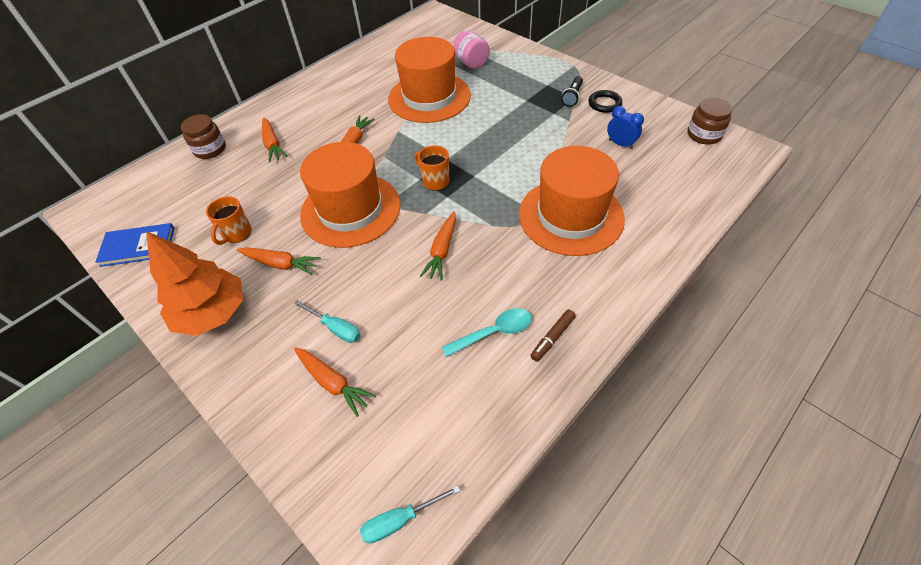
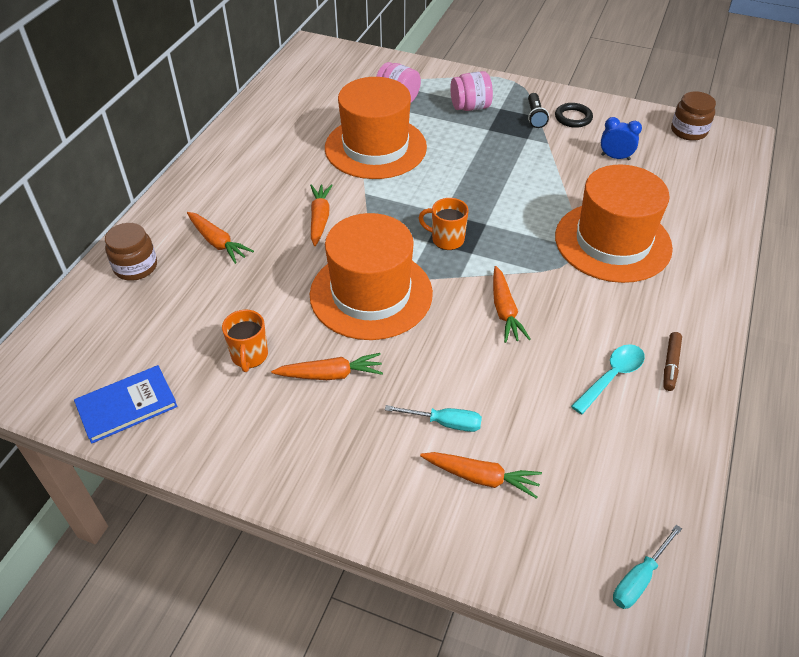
camera: 25 degrees left, 5 degrees down
(212, 313) = (286, 451): orange tree -> none
(523, 79) = (470, 107): none -> pink jar

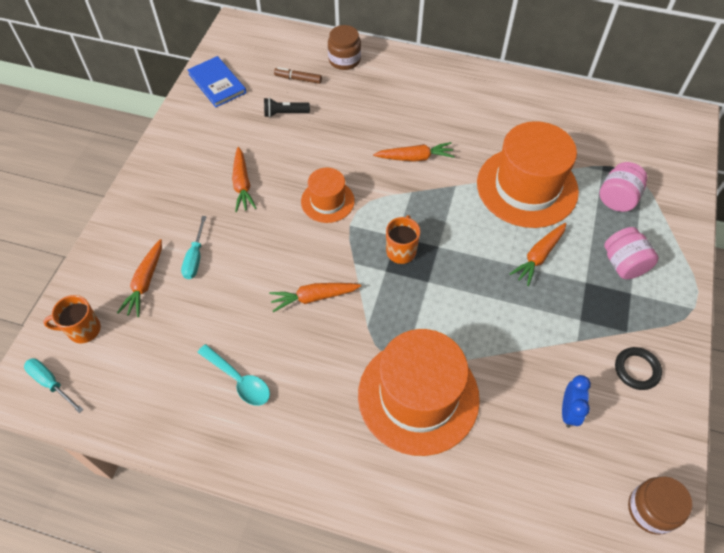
camera: 85 degrees right, 10 degrees up
(217, 242) = (376, 99): orange carrot -> orange carrot (538, 256)
(249, 356) = (259, 136): orange mug -> orange mug (83, 330)
(371, 294) = (327, 201): orange hat -> orange hat, size x0.53
(535, 116) = (626, 329): black flashlight -> black flashlight (284, 113)
(670, 365) = (253, 433): brown marker -> brown marker (298, 79)

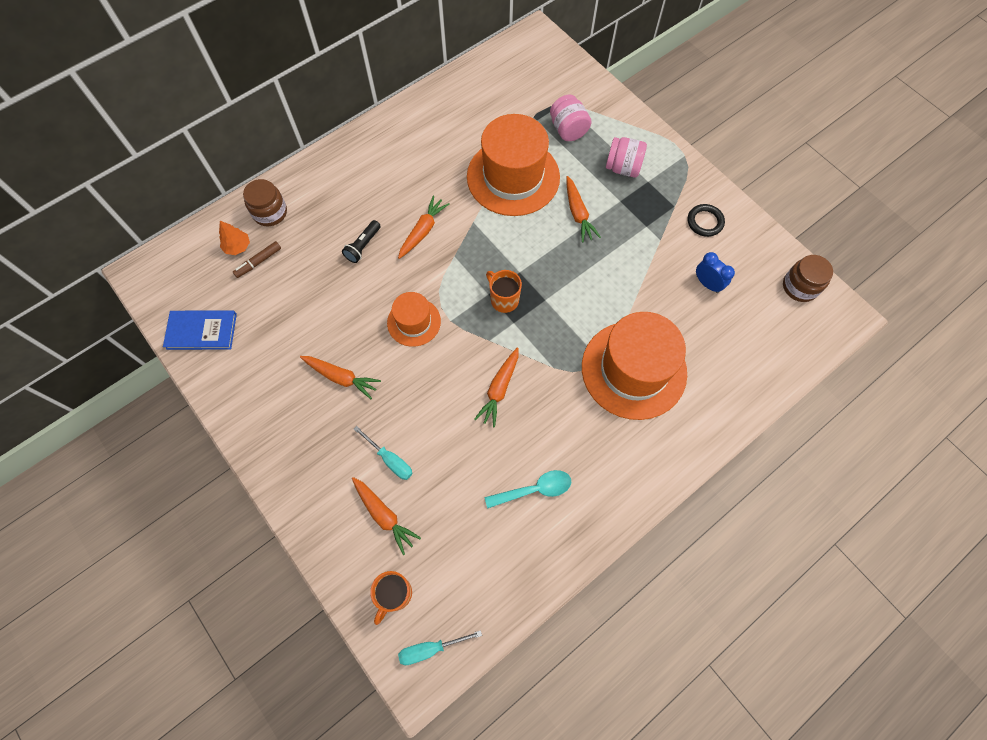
camera: 55 degrees left, 10 degrees up
(284, 113) = (289, 297): black flashlight -> black flashlight (363, 246)
(300, 60) = (237, 247): none -> orange tree

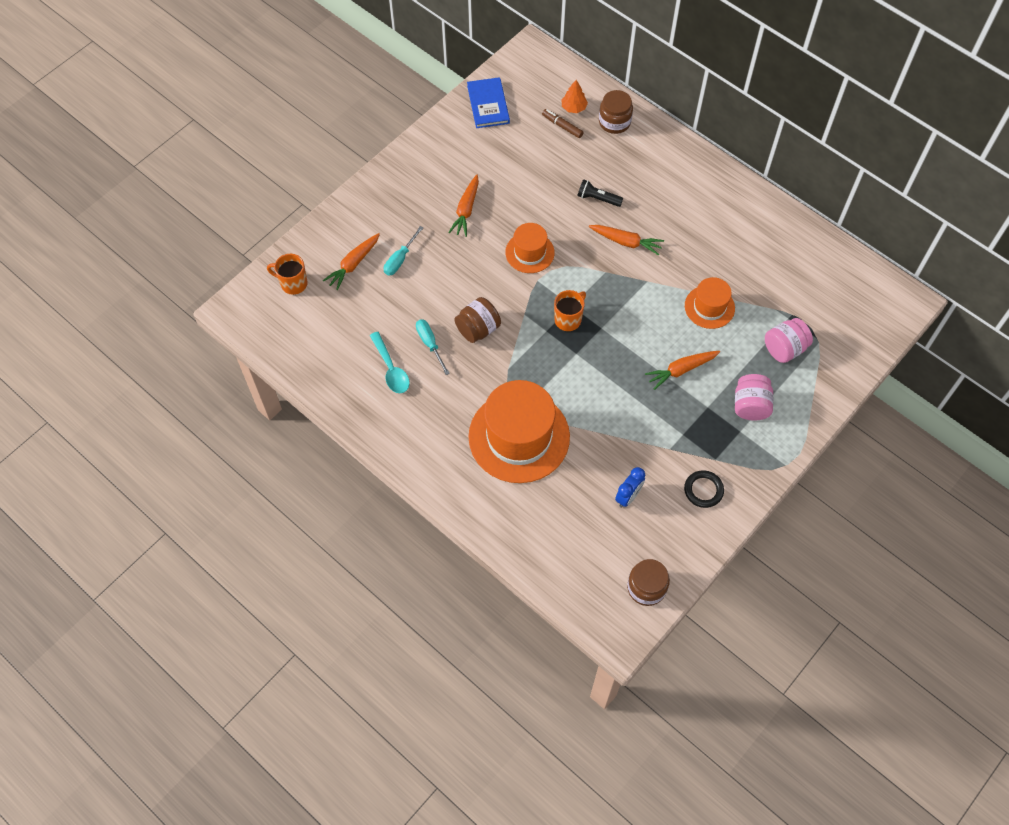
camera: 80 degrees right, 5 degrees down
(430, 648) = (255, 315): turquoise screwdriver -> turquoise screwdriver (430, 344)
(499, 389) = (478, 329): orange carrot -> brown jar
(513, 177) = (709, 307): orange hat -> orange hat, size x0.53

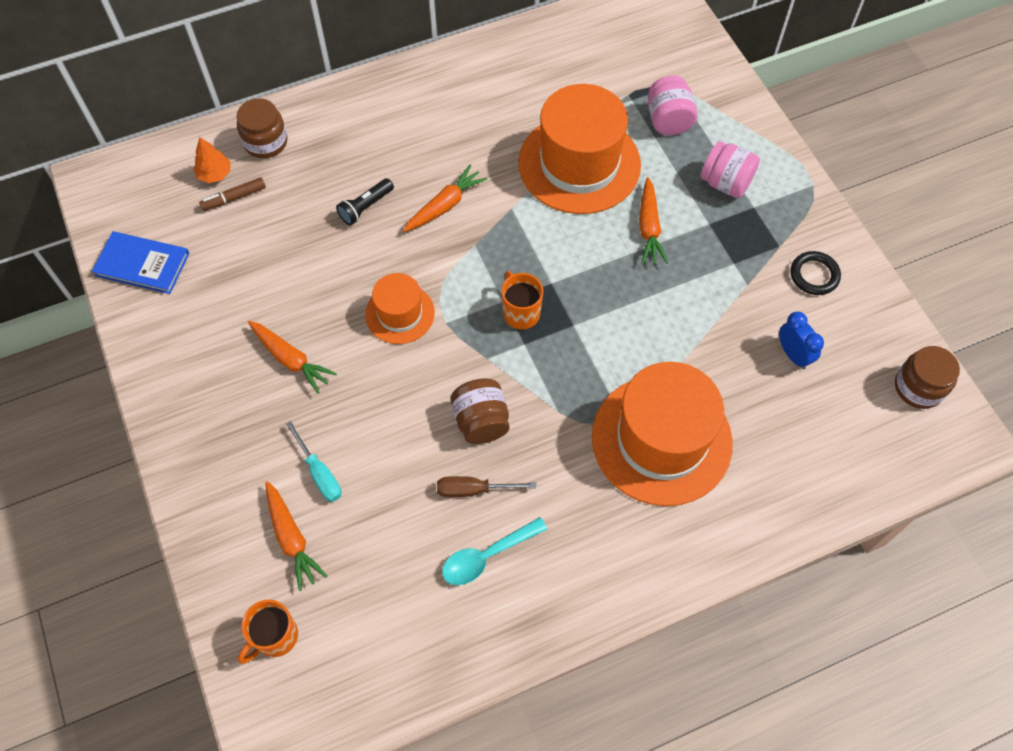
camera: 65 degrees left, 0 degrees up
(391, 369) = (487, 556): turquoise spoon -> turquoise spoon turned 150 degrees clockwise
(430, 344) = (473, 490): turquoise screwdriver -> brown screwdriver
(709, 307) = (579, 164): orange hat -> orange hat, size x1.90

